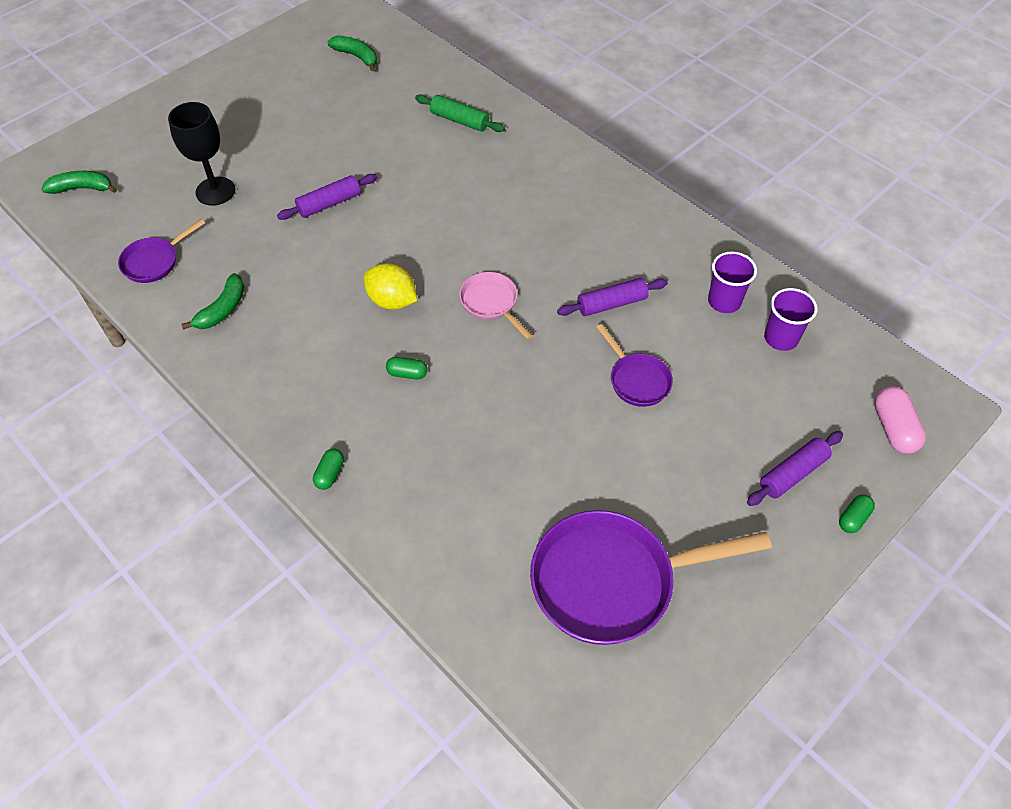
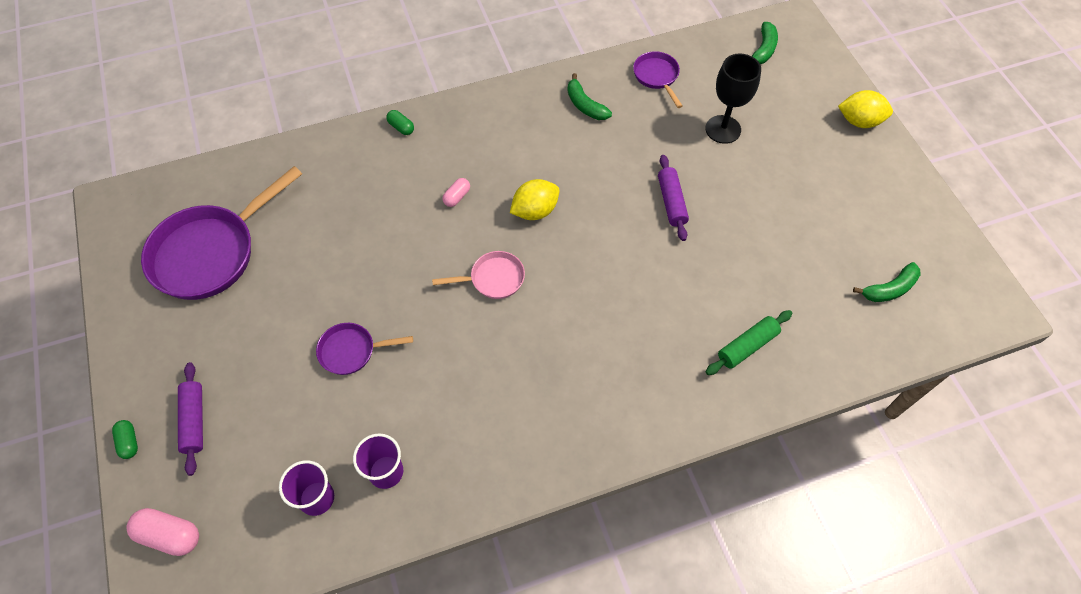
camera: 115 degrees right, 5 degrees up
(167, 103) = (859, 121): none -> yellow lemon
(407, 373) = (457, 197): green capsule -> pink capsule
(611, 304) = (439, 371): purple rolling pin -> none
(612, 581) = (211, 253): purple pan -> purple pan turned 150 degrees counterclockwise

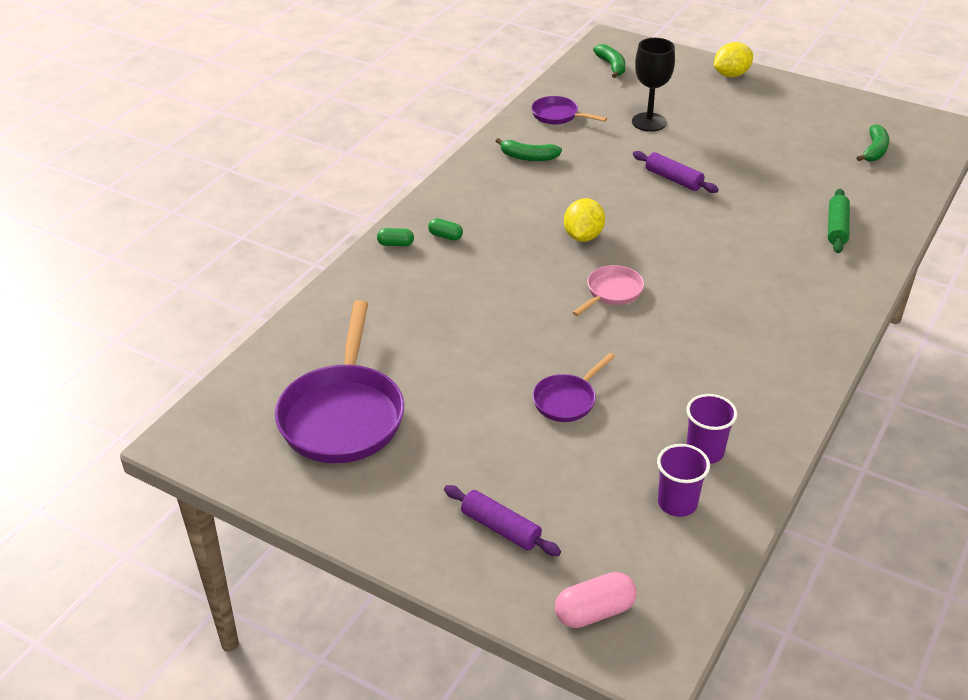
camera: 40 degrees left, 20 degrees down
(129, 442) = (462, 582): green capsule -> green capsule (445, 236)
(457, 197) = (509, 261): pink capsule -> none

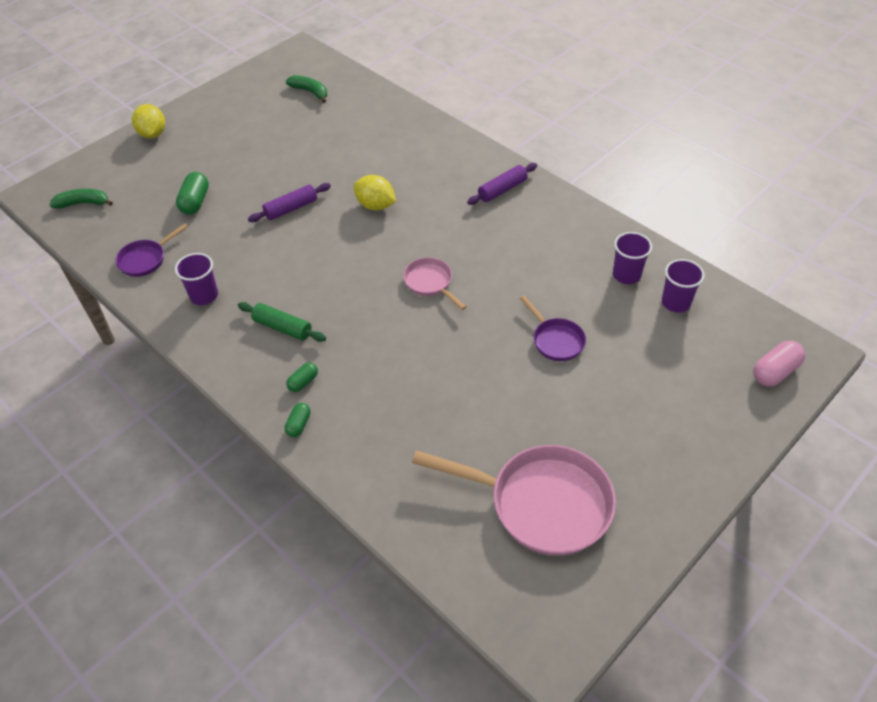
camera: 75 degrees left, 10 degrees up
(343, 415) = (542, 503): purple pan -> pink pan
(501, 528) = (691, 411): purple rolling pin -> purple rolling pin (502, 190)
(528, 157) = (204, 295): green banana -> purple cup
(583, 236) = (346, 284): yellow lemon -> yellow lemon (375, 205)
(594, 612) = (775, 372): pink capsule -> pink capsule turned 60 degrees clockwise
(649, 122) = (195, 202): black goblet -> green capsule
(837, 228) = (398, 139): green rolling pin -> green rolling pin (282, 327)

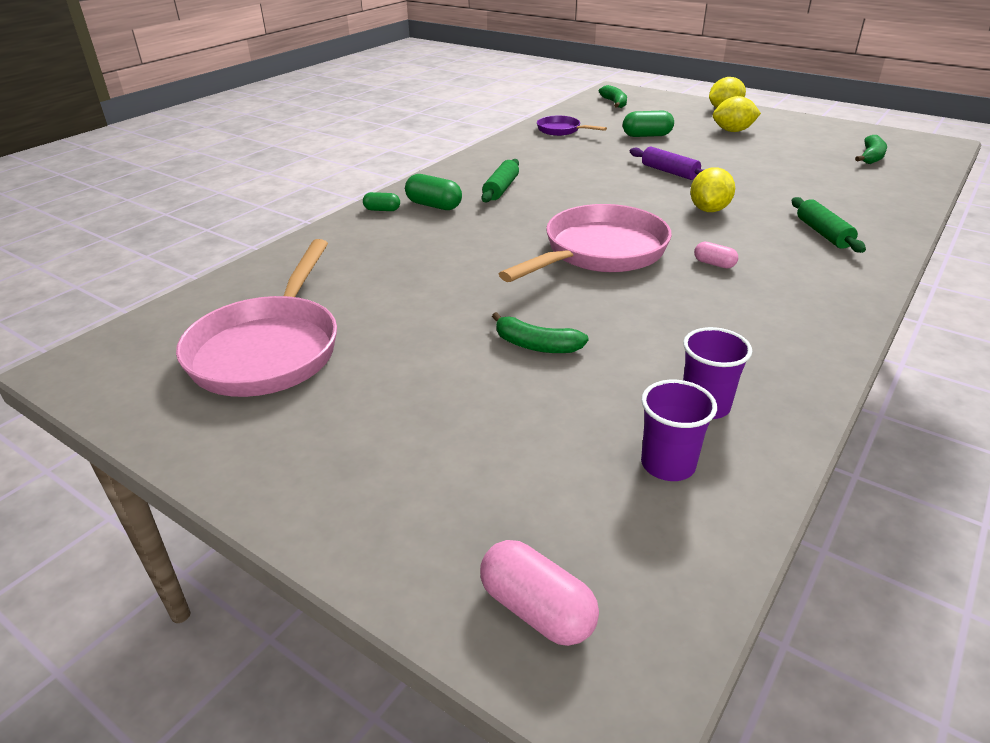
camera: 80 degrees right, 15 degrees down
(204, 295) = (528, 155): purple cup -> none
(213, 145) = (733, 131): none -> yellow lemon
(303, 382) = (434, 205): green capsule -> green capsule, size x1.67
(430, 283) = (599, 252): pink pan -> pink pan, size x2.00
(432, 161) = (823, 233): none -> green rolling pin
(464, 226) = (714, 264): none -> pink capsule
(502, 190) = (813, 285): purple rolling pin -> none
(556, 340) = (536, 345): purple pan -> green banana

